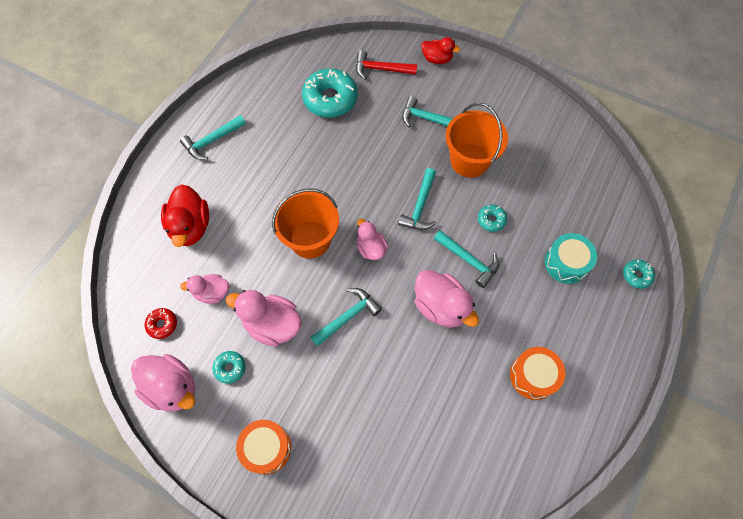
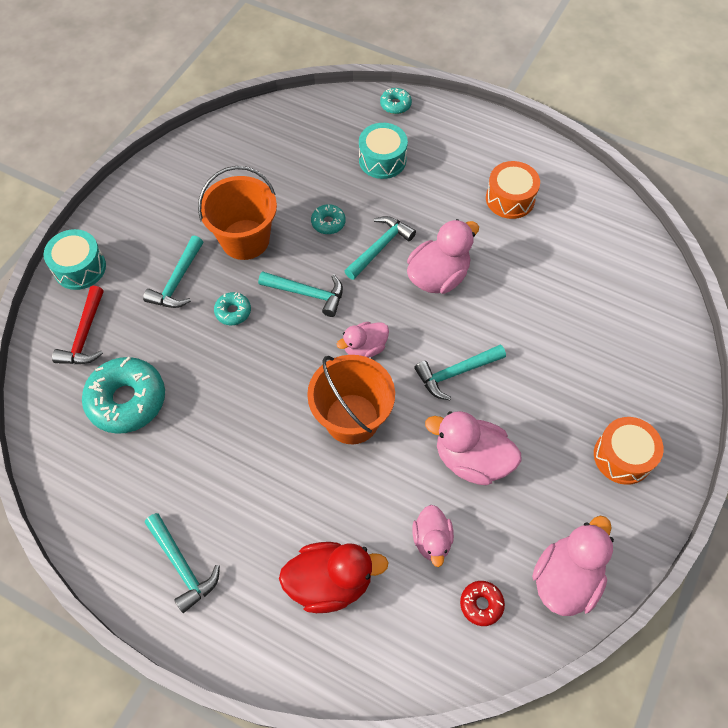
camera: 90 degrees left, 5 degrees down
(230, 368) = (532, 507): turquoise donut -> turquoise donut (233, 312)
(272, 324) = (471, 459): pink duck -> pink duck turned 90 degrees clockwise
(347, 317) = (456, 373): turquoise hammer -> turquoise hammer turned 75 degrees counterclockwise
(437, 59) = (80, 268): red duck -> turquoise drum

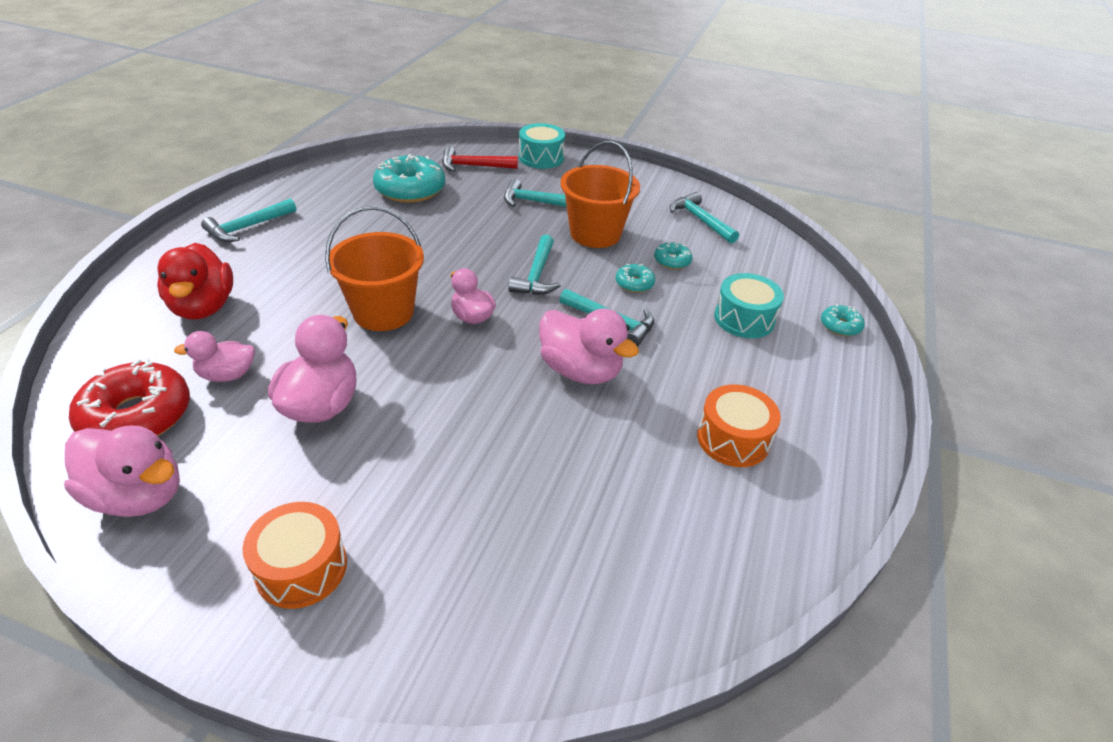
camera: 80 degrees right, 20 degrees down
(233, 312) = (507, 233): turquoise donut -> turquoise donut (672, 261)
(456, 373) = (441, 389): turquoise hammer -> turquoise hammer (700, 220)
(481, 604) = (137, 416): red donut -> red donut, size x2.07

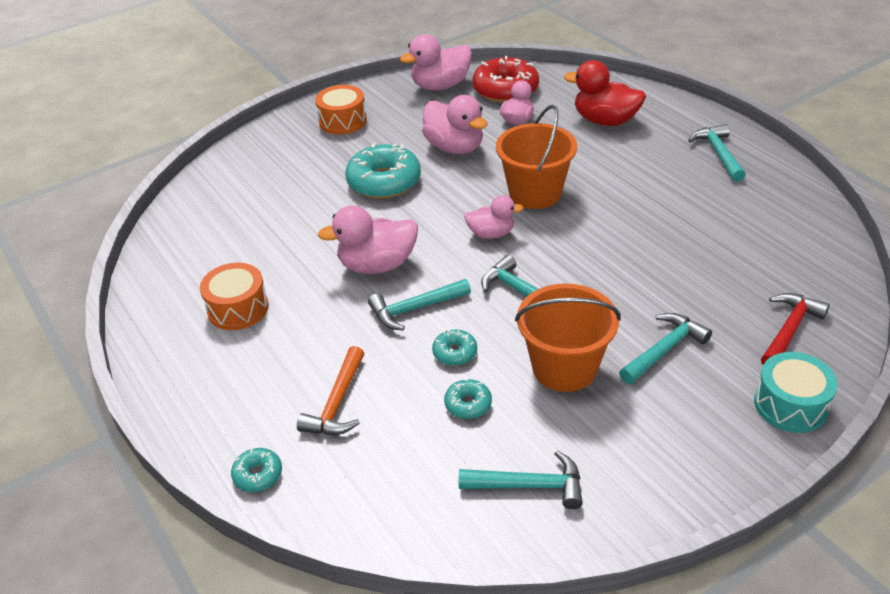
camera: 130 degrees right, 0 degrees up
(410, 189) = (748, 262): turquoise donut -> turquoise donut (384, 181)
(744, 319) = (337, 403): turquoise drum -> orange hammer

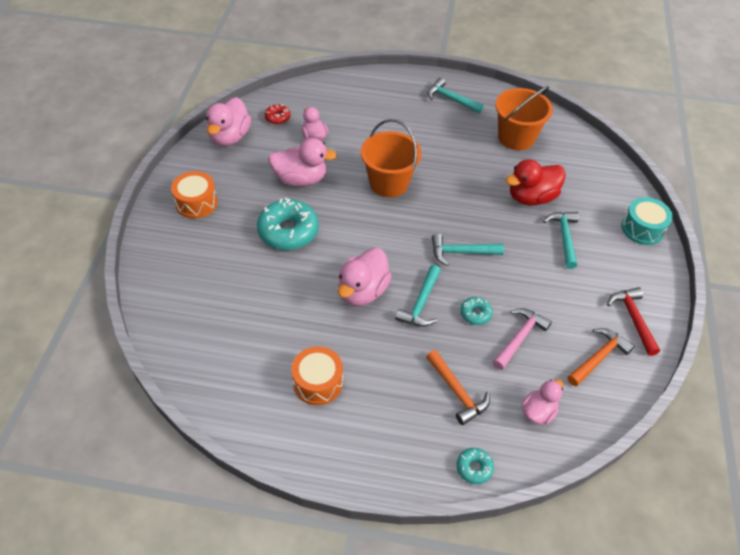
camera: 50 degrees left, 10 degrees up
(468, 404) = (519, 338): turquoise donut -> pink hammer
(491, 234) = (399, 226): pink duck -> pink duck (538, 412)
(505, 89) = (277, 118): red donut -> red donut, size x0.48
(529, 485) = (598, 357): turquoise hammer -> orange hammer
(564, 367) = (535, 281): orange bucket -> orange bucket (516, 137)
(605, 121) = (366, 109): red duck -> red duck (531, 197)
(789, 330) = (598, 188): red hammer -> red hammer (633, 319)

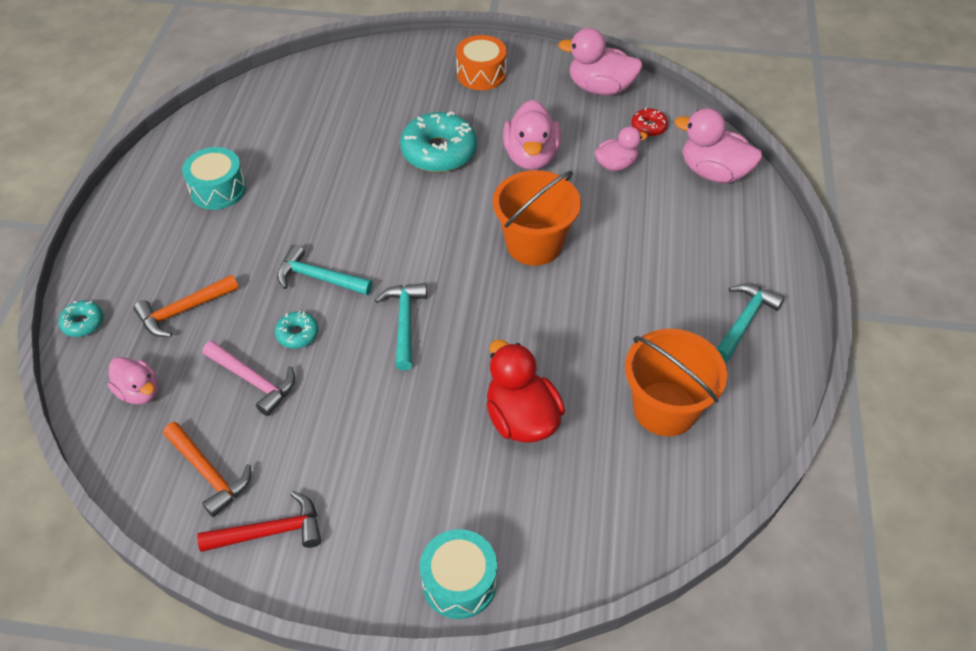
camera: 90 degrees right, 0 degrees up
(318, 382) = (218, 189): orange drum -> turquoise drum
(362, 291) = (341, 222): pink duck -> pink duck (713, 172)
(564, 237) = (435, 456): turquoise hammer -> none

